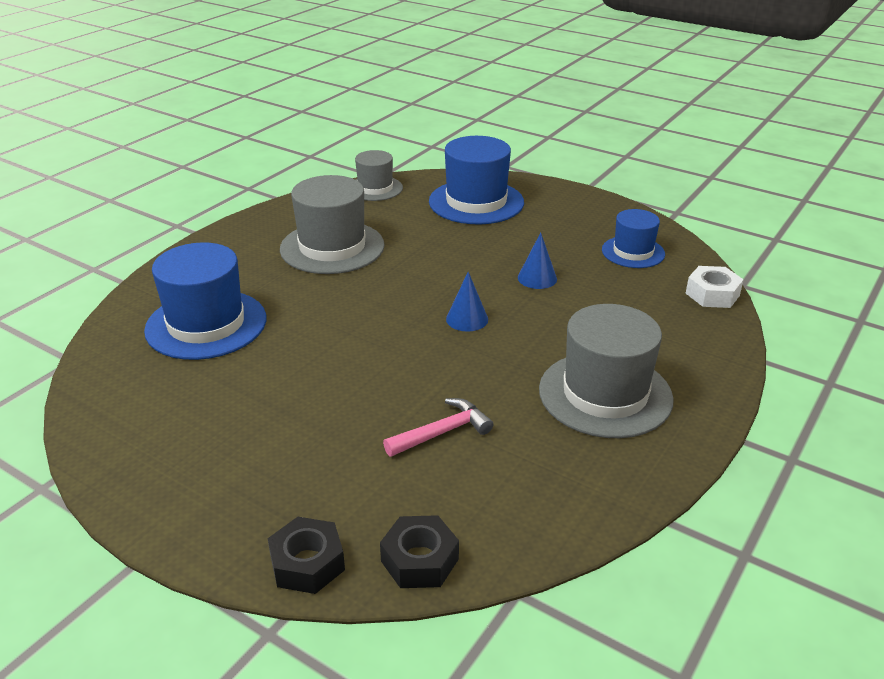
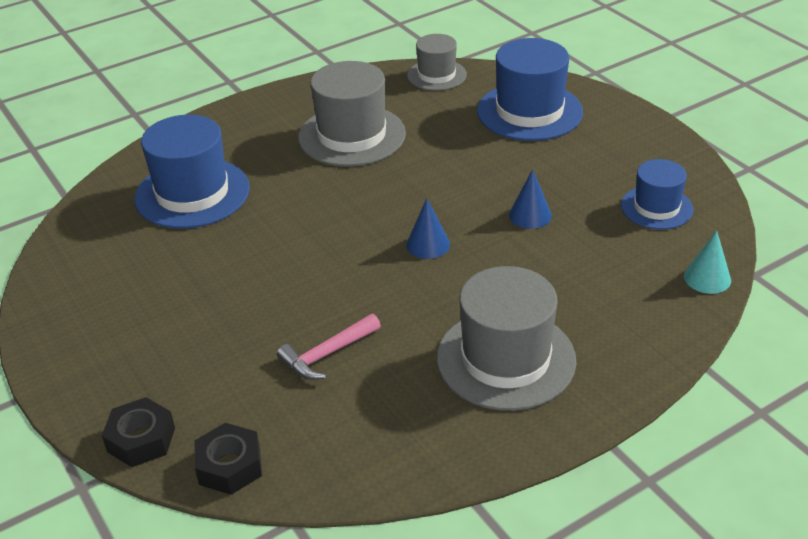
camera: 25 degrees right, 5 degrees up
(442, 432) = (327, 354): pink hammer -> pink hammer turned 150 degrees clockwise
(712, 294) = (707, 278): white nut -> turquoise cone

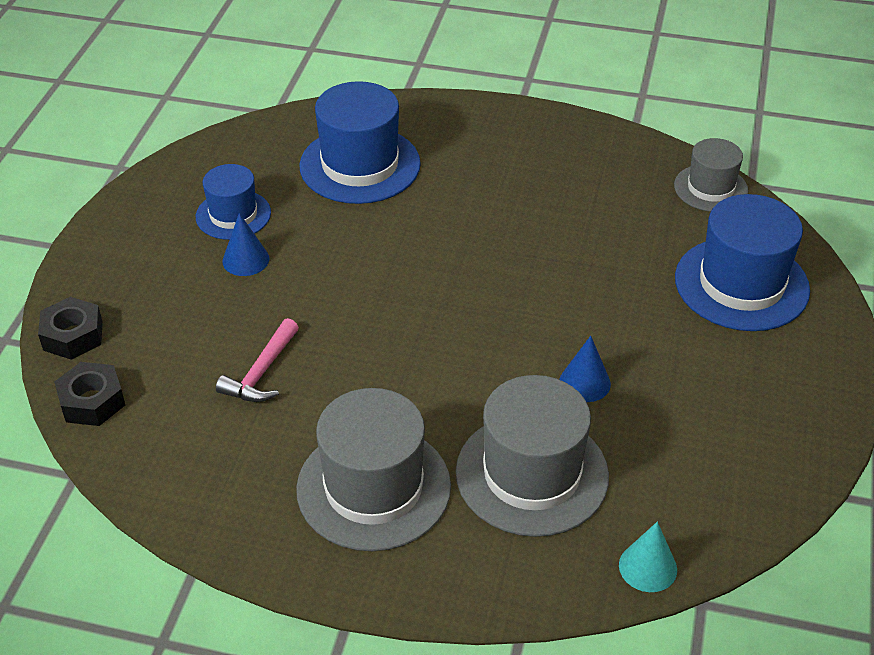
camera: 45 degrees right, 5 degrees up
(327, 354) = (261, 373): pink hammer -> pink hammer turned 75 degrees counterclockwise
(352, 136) = (549, 198): grey hat -> grey hat (532, 474)
(428, 244) = (463, 342): blue cone -> blue cone (245, 260)
(656, 207) = (711, 466): blue hat -> blue hat (233, 215)

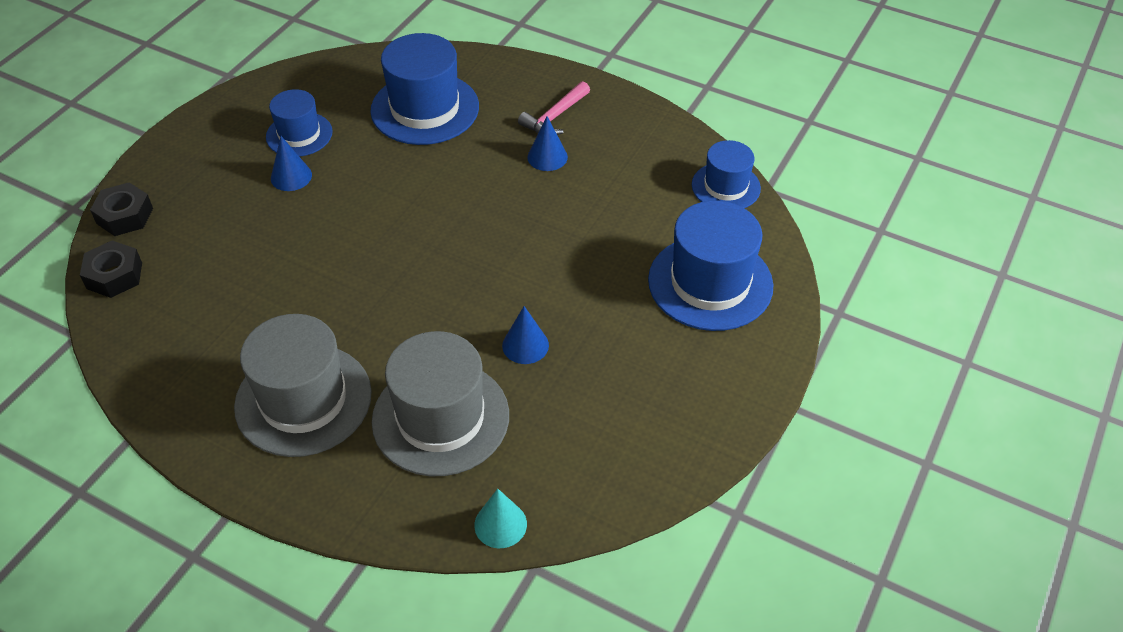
camera: 15 degrees right, 5 degrees up
(261, 373) = (258, 279): pink hammer -> pink hammer (554, 117)
(514, 191) = (547, 157): none -> blue cone
(710, 188) = (726, 186): grey hat -> blue hat

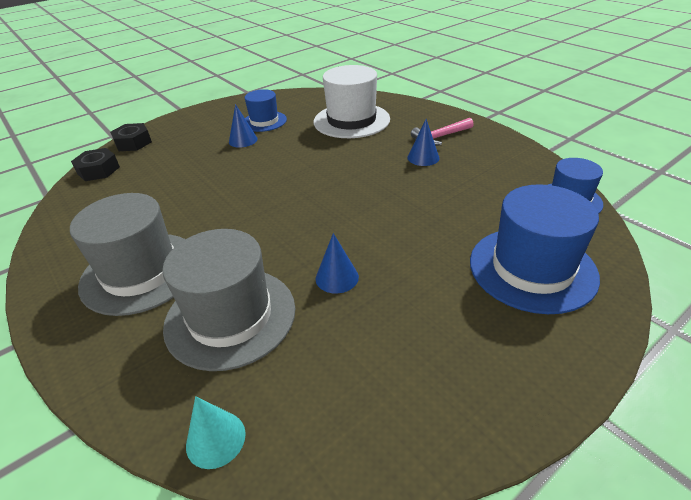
camera: 25 degrees right, 10 degrees down
(425, 108) = (351, 120): blue hat -> white hat

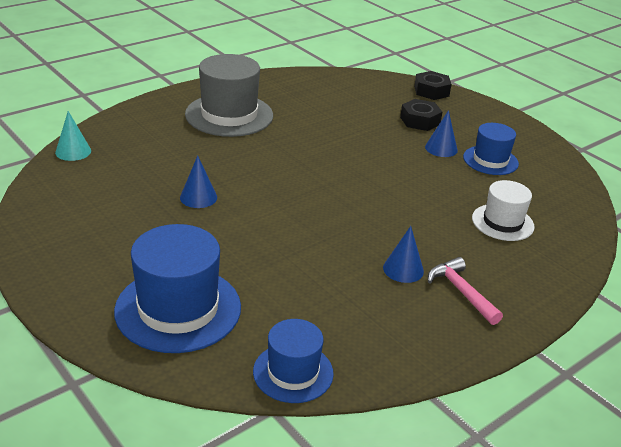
camera: 85 degrees right, 5 degrees down
(98, 170) = (378, 82): black nut -> black nut (420, 121)
(230, 316) = (170, 152): grey hat -> none
(351, 120) = (502, 222): white hat -> white hat, size x0.60

